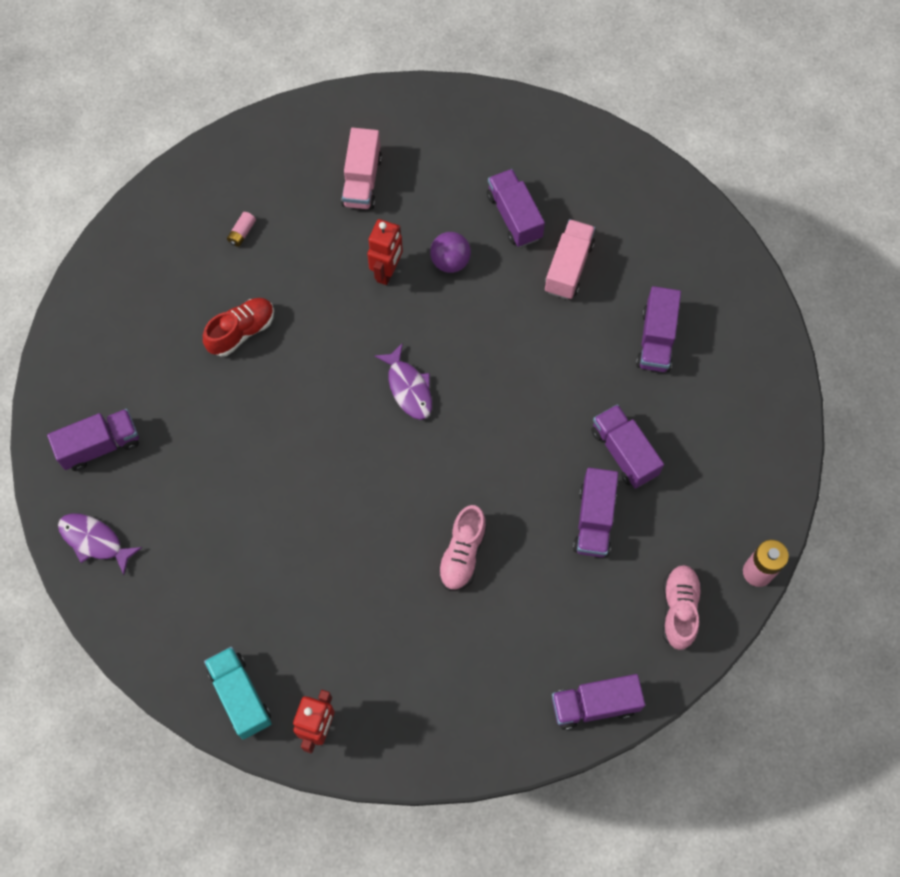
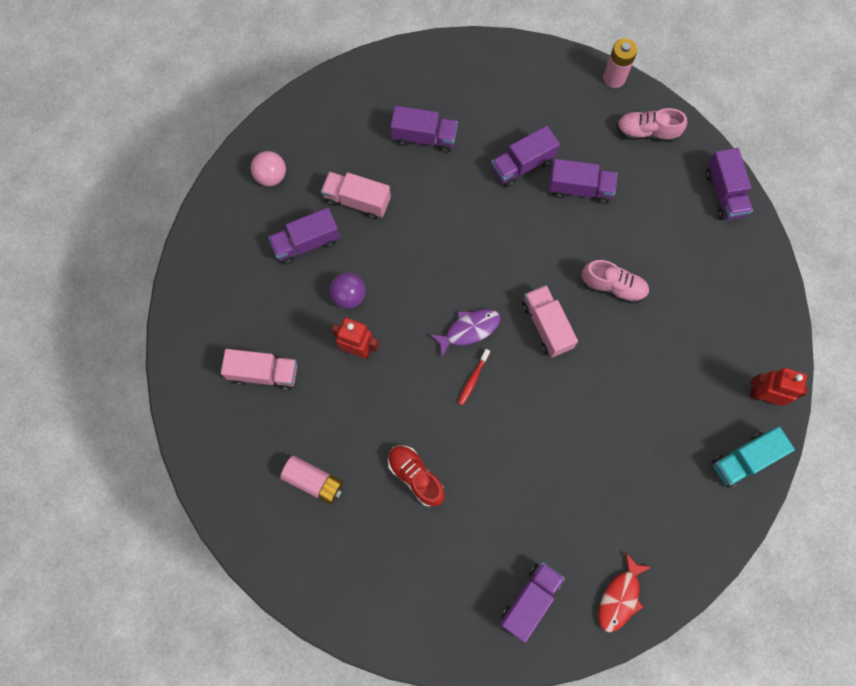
camera: 90 degrees left, 5 degrees up
(95, 541) = (620, 597): purple fish -> red fish
(100, 446) = (530, 600): purple truck -> purple truck turned 60 degrees clockwise
(242, 233) = (314, 481): pink battery -> pink battery, size x1.85
(349, 391) = (473, 379): none -> red toothbrush
(413, 474) = (546, 325): none -> pink truck
(596, 178) = (271, 176): none -> pink ball

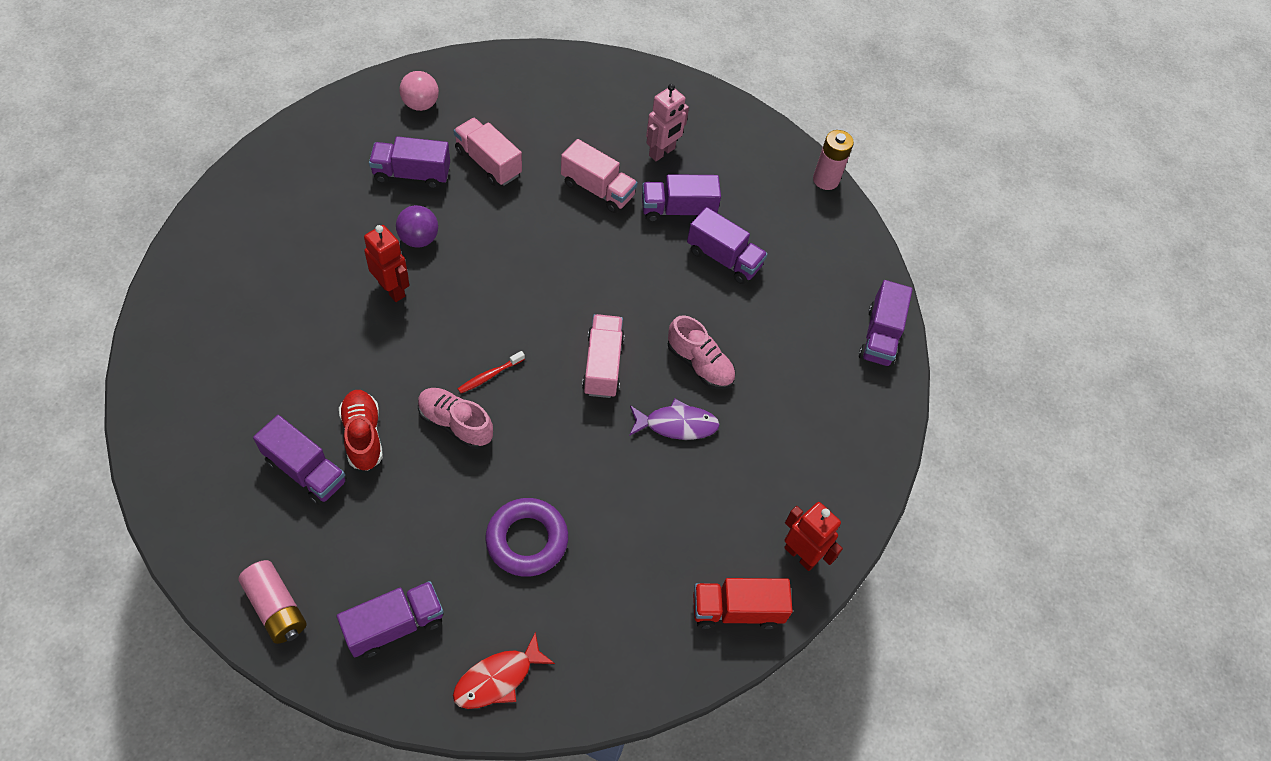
camera: 20 degrees right, 15 degrees down
(264, 373) = (284, 264): pink truck -> pink truck (597, 189)
(314, 481) = (257, 386): pink battery -> pink battery (276, 607)
(424, 137) = (594, 141): purple truck -> purple truck (306, 471)
(469, 330) = (518, 328): purple fish -> purple fish (676, 425)
(480, 119) = (662, 152): none -> pink robot
(577, 489) = (527, 540): none -> purple ring
(646, 132) = (829, 242): pink shoe -> pink shoe (455, 423)
(744, 459) = (737, 610): turquoise truck -> red truck

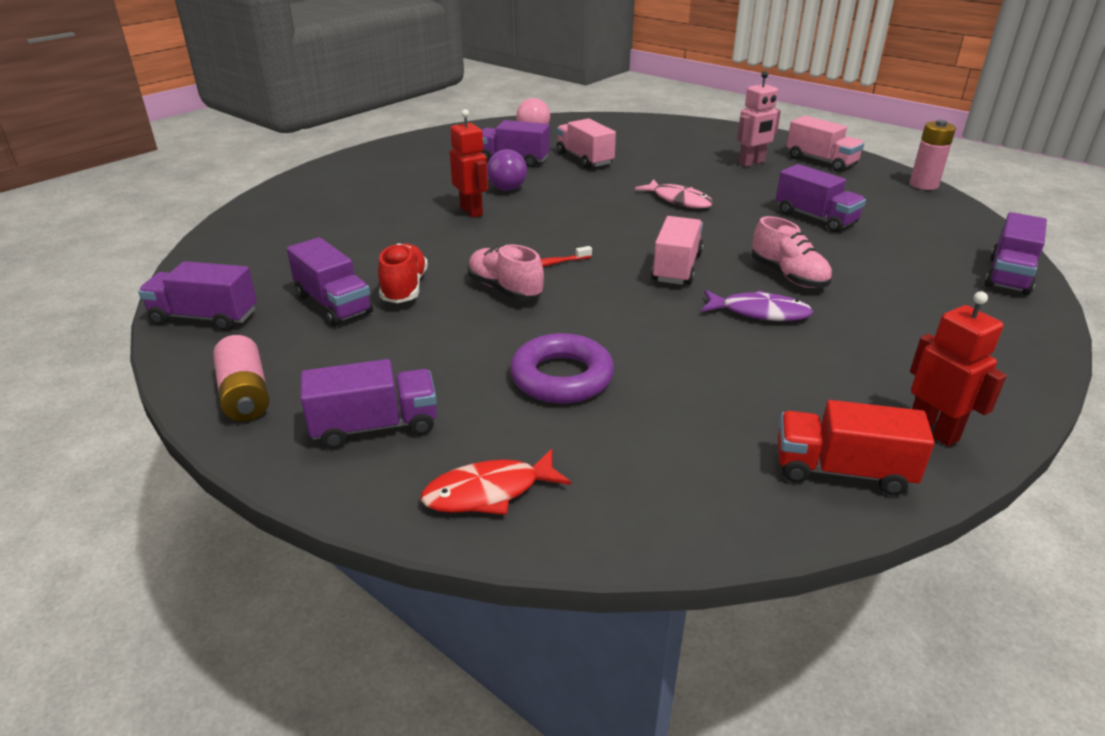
camera: 20 degrees right, 25 degrees down
(594, 241) = (679, 200): none -> pink fish
(597, 189) = (686, 176): pink truck -> pink truck (821, 161)
(678, 210) = (766, 190): purple truck -> purple truck (204, 317)

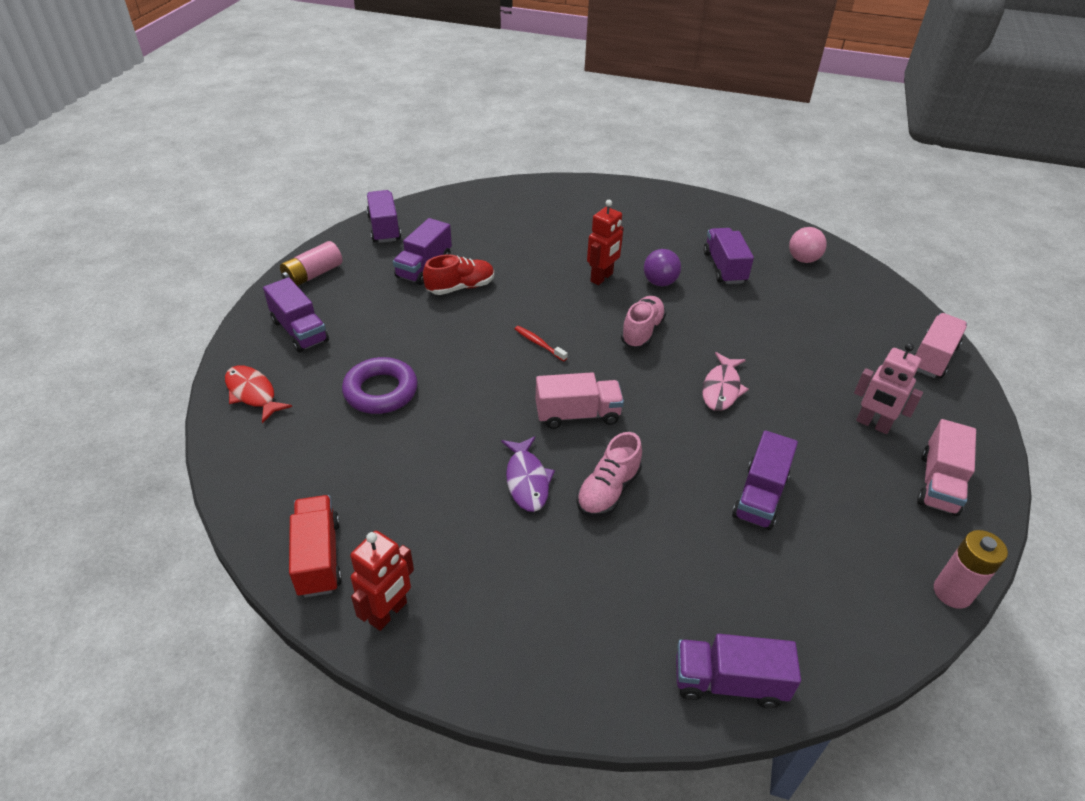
camera: 65 degrees right, 10 degrees up
(505, 289) = (485, 332): pink shoe -> pink shoe (642, 331)
(584, 159) = (767, 307): pink truck -> pink truck (933, 357)

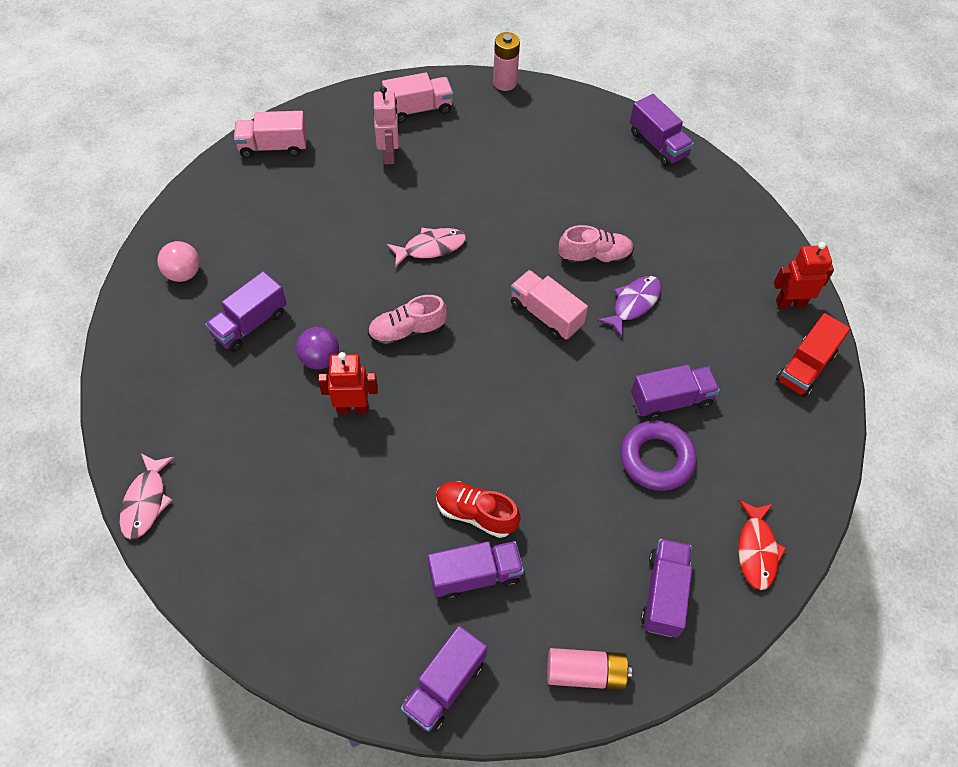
camera: 130 degrees left, 15 degrees up
(538, 343) = (493, 392): red toothbrush -> none
(622, 188) = (146, 501): none -> pink fish
(760, 496) = (518, 183): purple truck -> purple truck (671, 400)

